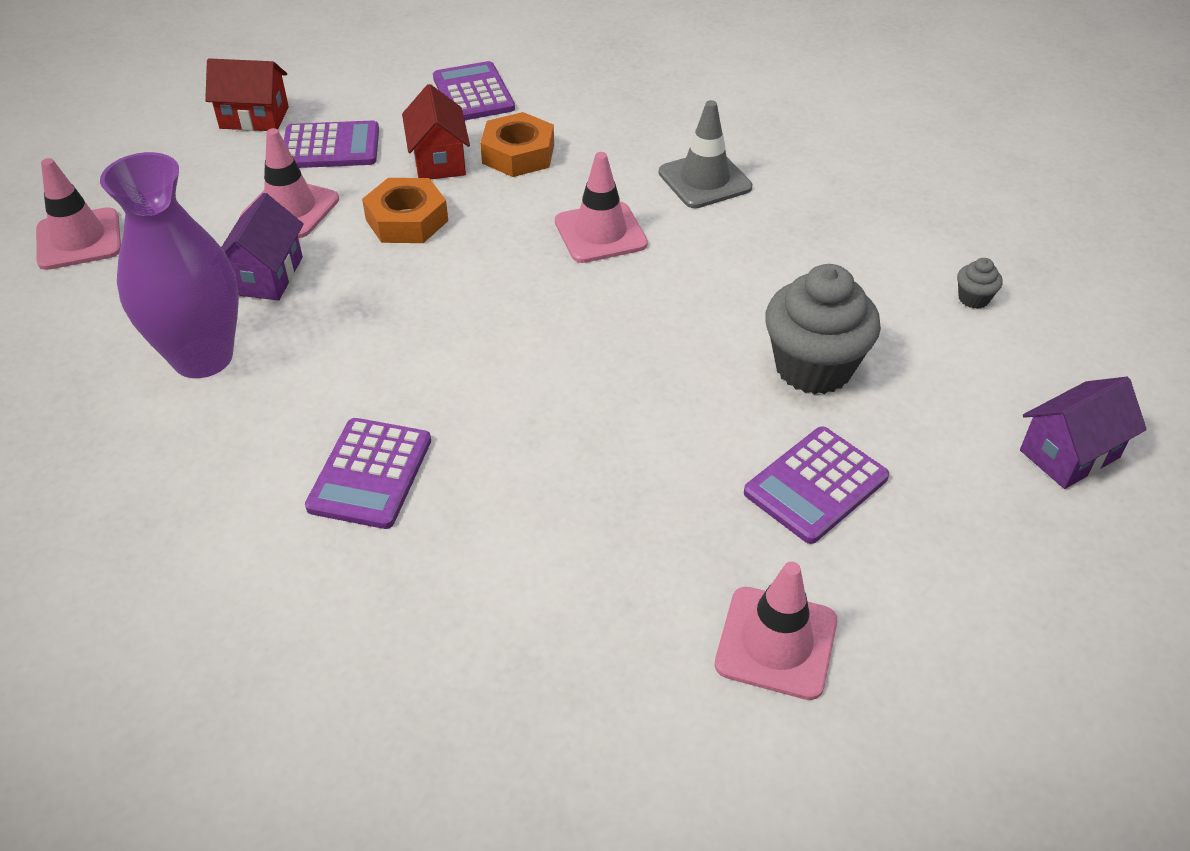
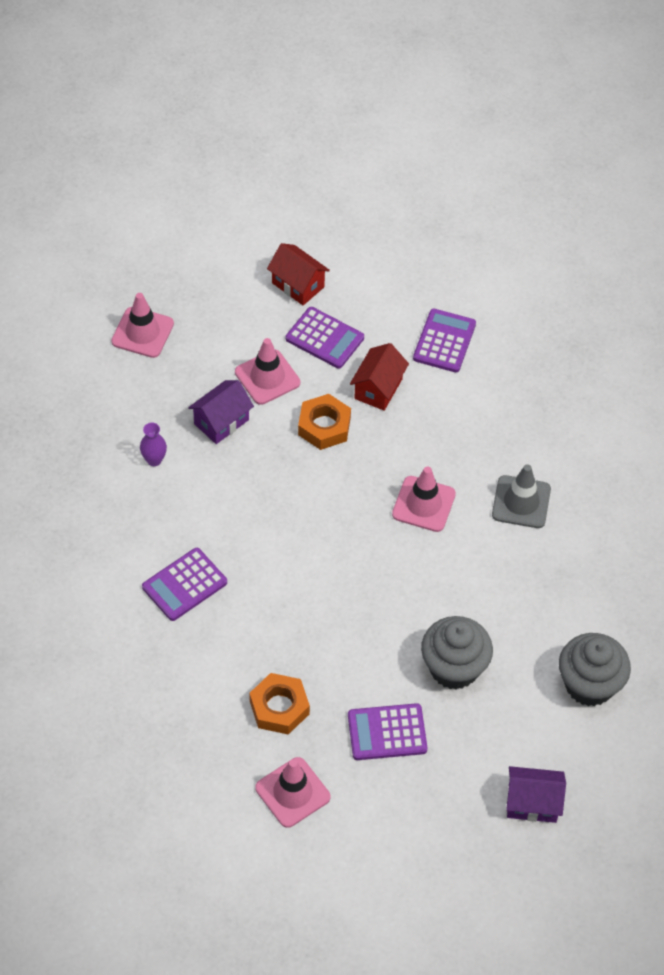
camera: 35 degrees right, 10 degrees up
(202, 357) = (154, 460): purple vase -> purple vase, size x0.41
(518, 154) = (429, 412): orange nut -> orange nut (279, 707)
(973, 298) = (589, 684): grey cupcake -> grey cupcake, size x2.38

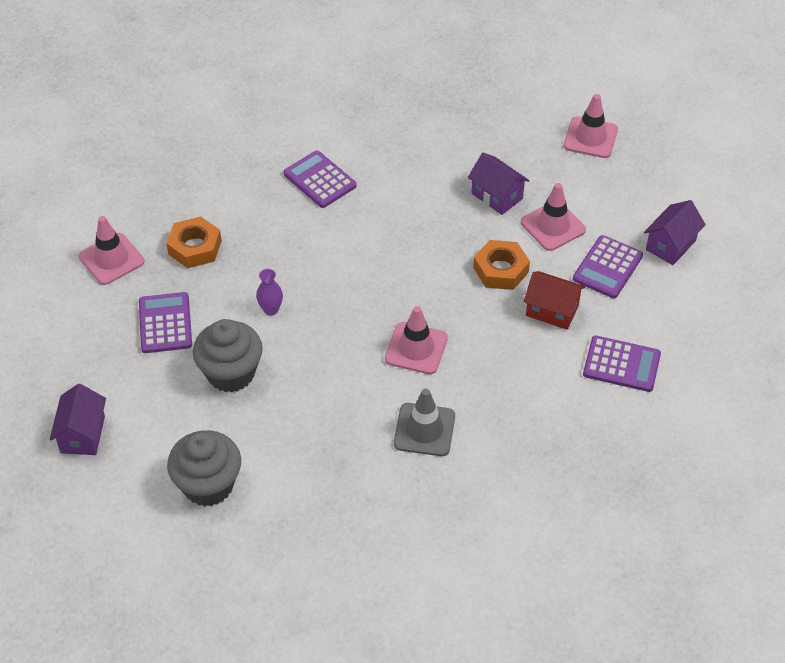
camera: 90 degrees right, 5 degrees down
(154, 460) = (449, 153): purple vase -> purple vase (271, 309)
(298, 285) = (670, 245): red house -> purple house

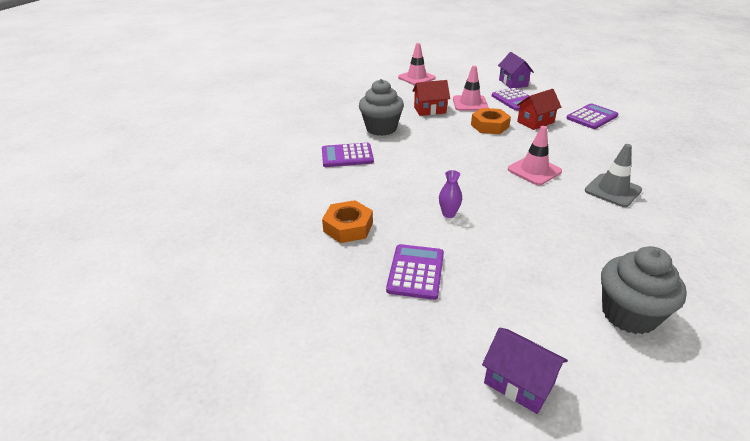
camera: 55 degrees left, 15 degrees down
(111, 259) = (310, 276): pink traffic cone -> none
(165, 323) = (416, 272): purple calculator -> purple calculator turned 75 degrees clockwise
(231, 373) = (501, 255): grey cupcake -> grey cupcake (381, 128)
(497, 196) = (430, 110): purple house -> red house

